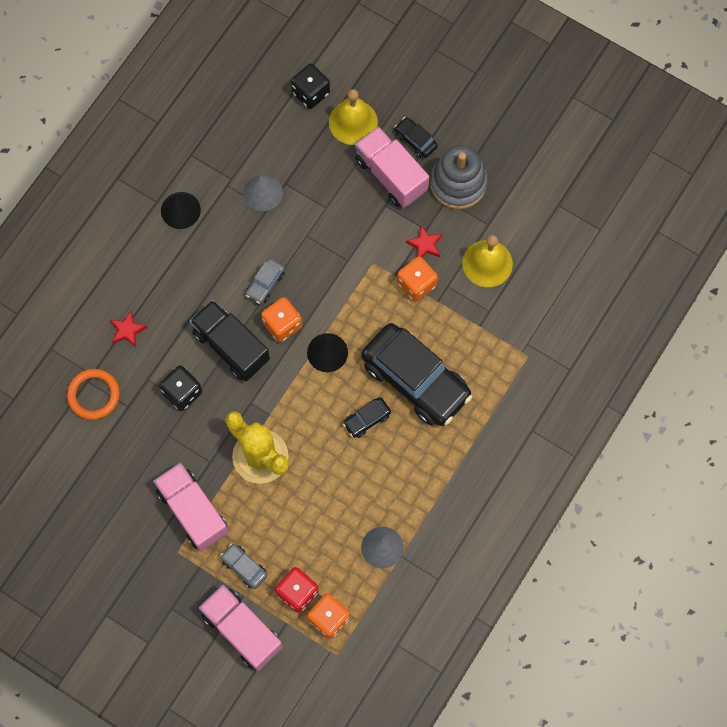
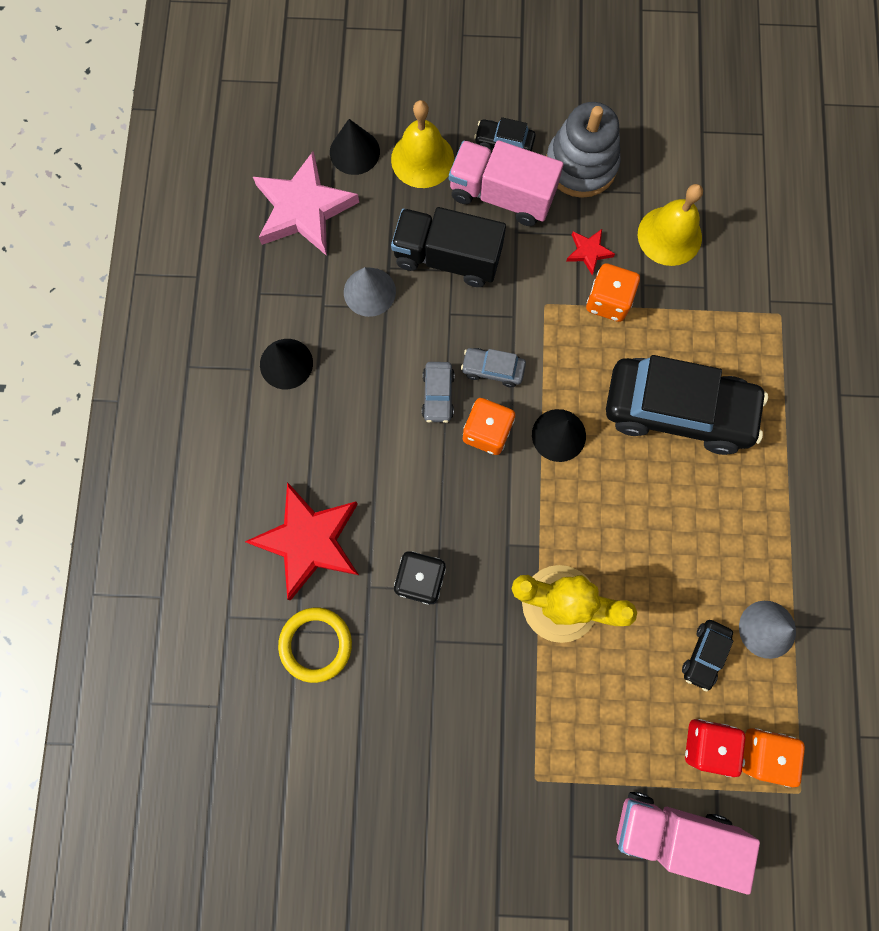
camera: 30 degrees left, 5 degrees up
(93, 395) = (316, 644): orange ring -> yellow ring
(127, 330) = (309, 541): red star -> red star, size x2.24
(193, 511) = (522, 718): pink truck -> none
(231, 346) = (444, 491): black truck -> black truck (447, 258)
(244, 567) = (625, 751): grey car -> grey car (492, 369)
(253, 114) = (304, 209): none -> pink star
(311, 93) = (354, 152): black dice -> black cone
(367, 419) = (653, 488): black car -> black car (704, 654)

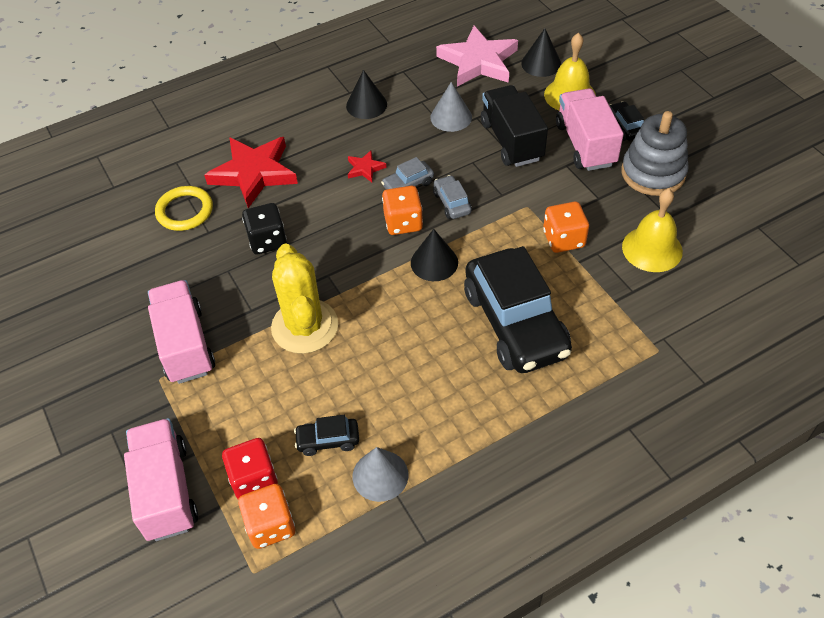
camera: 60 degrees right, 25 degrees down
(508, 733) = (185, 345): none -> pink truck
(588, 252) = (591, 210): red star -> red star (365, 168)

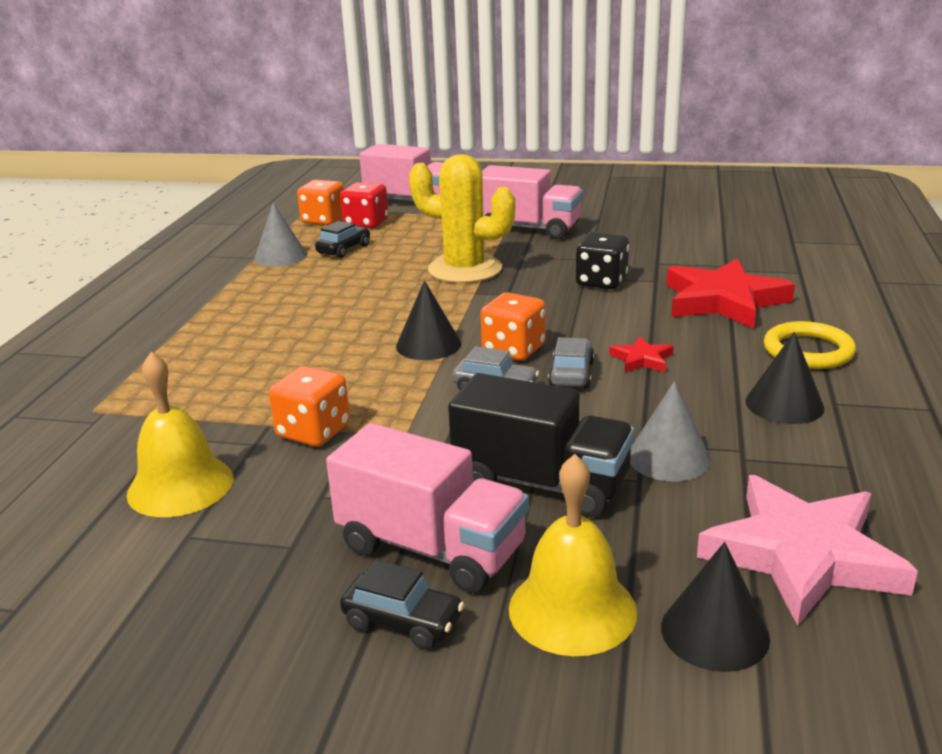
camera: 130 degrees right, 25 degrees down
(185, 211) = (706, 260): yellow ring -> yellow ring (808, 351)
(515, 323) = (280, 353): black car -> none
(653, 173) = (271, 577): grey stacking toy -> none

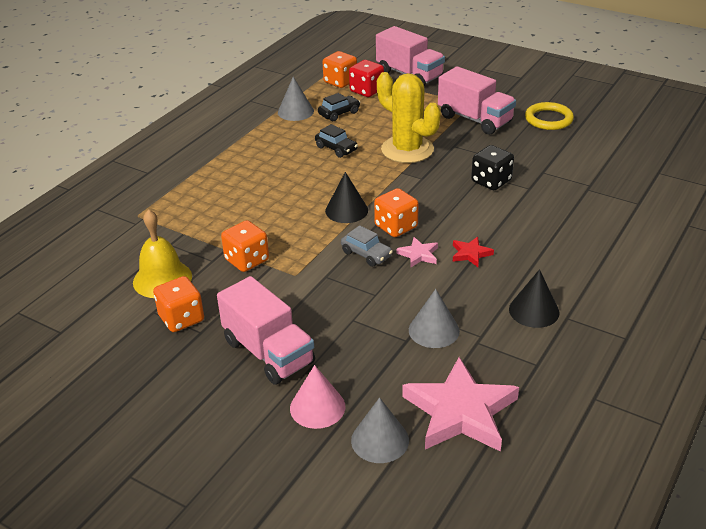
camera: 20 degrees right, 10 degrees up
(246, 534) = (181, 318): none -> orange dice
(403, 621) = (232, 389): black car -> black car (336, 149)
(541, 483) = (350, 328): black truck -> none
(571, 374) = (419, 255): grey car -> pink star
(572, 609) = (317, 407): yellow bell -> pink cone
(714, 632) = (380, 440): black cone -> grey cone
(723, 301) = (562, 217): red star -> none
(808, 351) = (584, 273): yellow ring -> yellow ring (548, 119)

